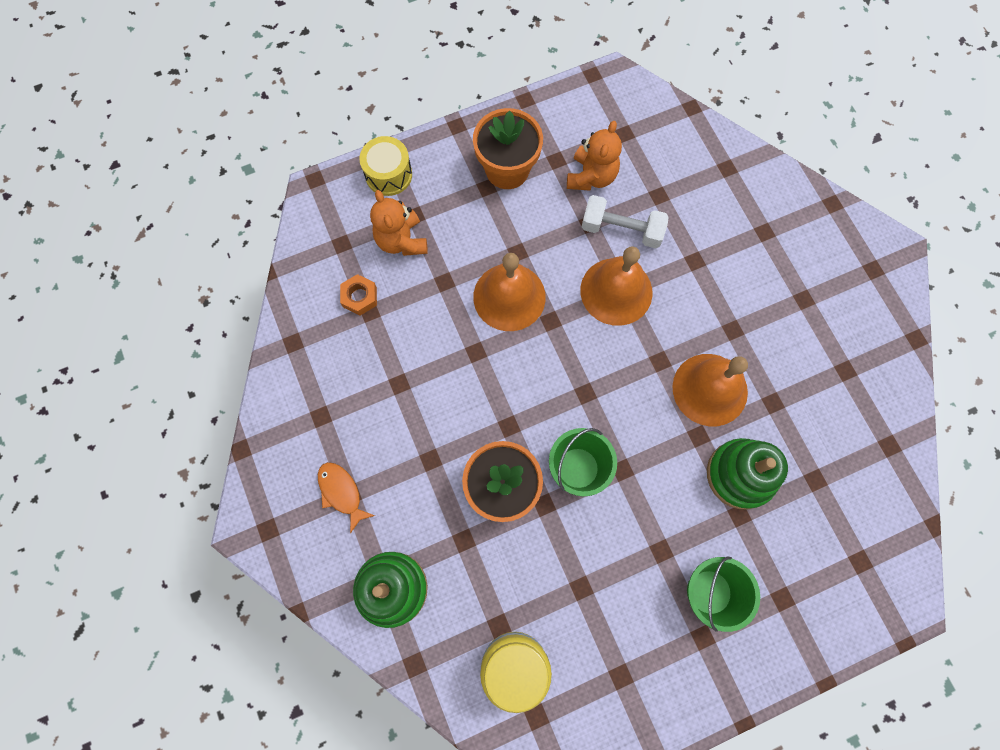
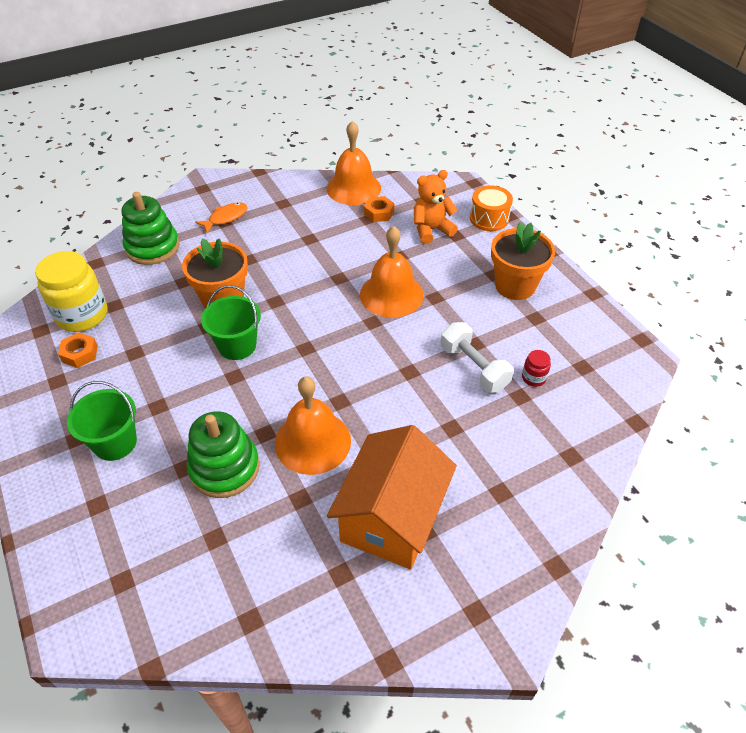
camera: 85 degrees right, 25 degrees down
(388, 174) = (489, 218): yellow drum -> orange drum
(580, 656) = (80, 354): none -> orange nut
(591, 176) = (525, 343): orange teddy bear -> none
(616, 291) = (408, 366): orange bell -> orange bell (353, 188)
(621, 229) = (474, 367): white dumbbell -> white dumbbell turned 45 degrees counterclockwise
(637, 179) = (533, 378): none -> red jar
(791, 324) = (392, 517): none -> orange house

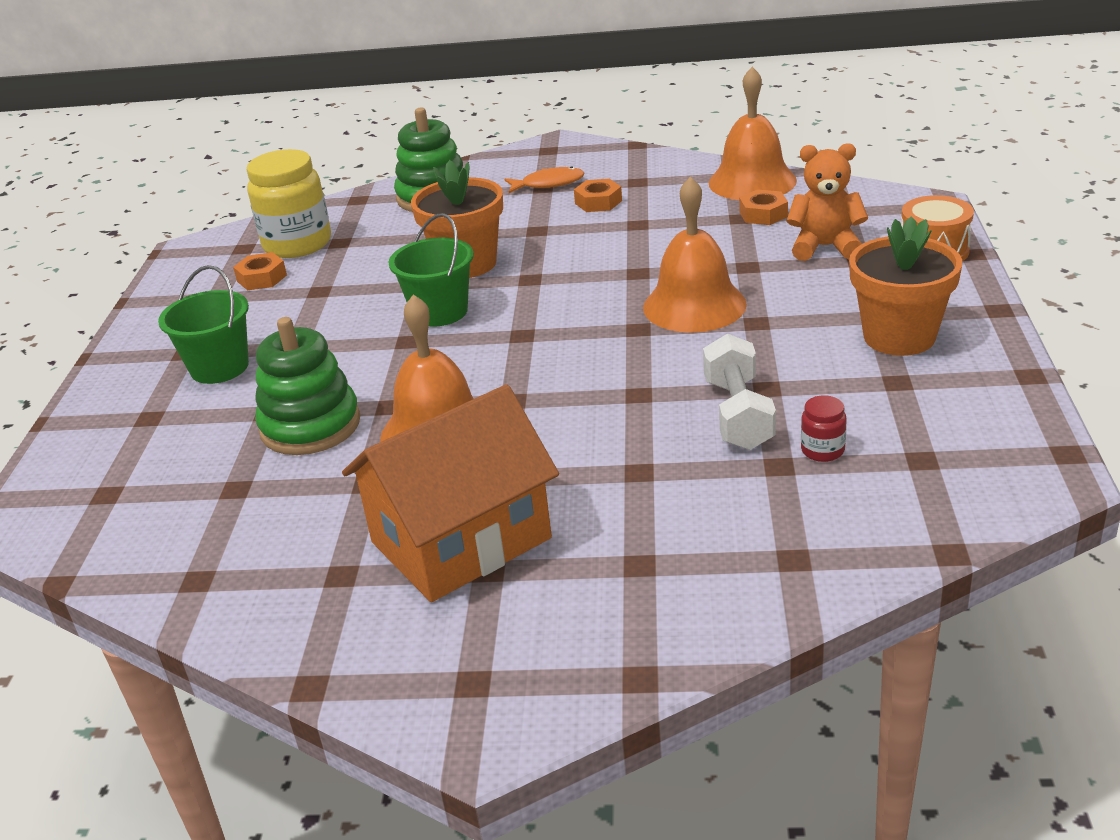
camera: 35 degrees right, 15 degrees down
(271, 226) = (598, 202): none -> orange nut

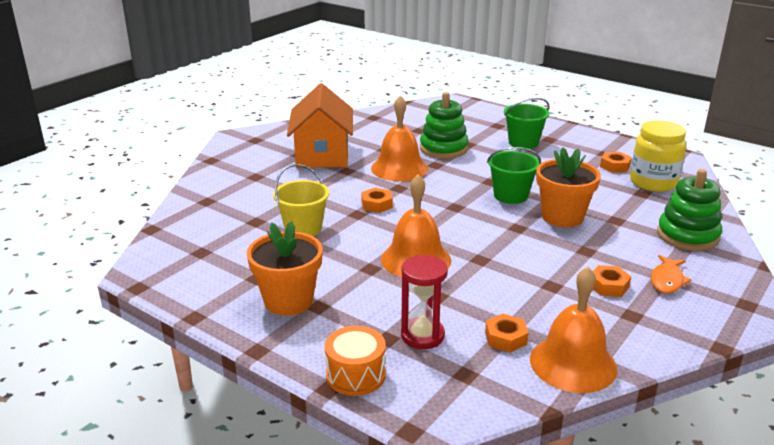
camera: 120 degrees right, 5 degrees down
(590, 392) = (376, 205): none -> orange nut
(738, 414) = (303, 228): white dumbbell -> yellow bucket
(822, 450) = (247, 234): red jar -> none
(825, 247) = (422, 335): orange teddy bear -> red hourglass

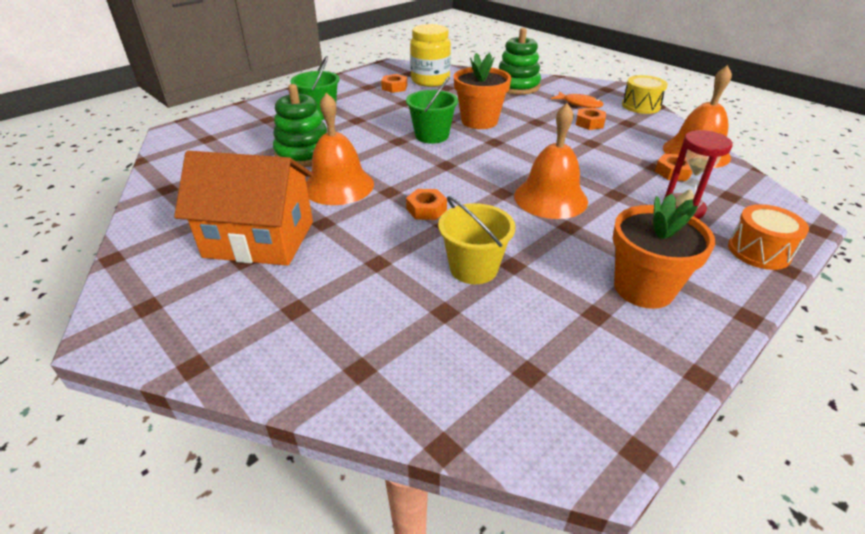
camera: 80 degrees left, 10 degrees up
(703, 331) = (641, 106): none -> yellow drum

